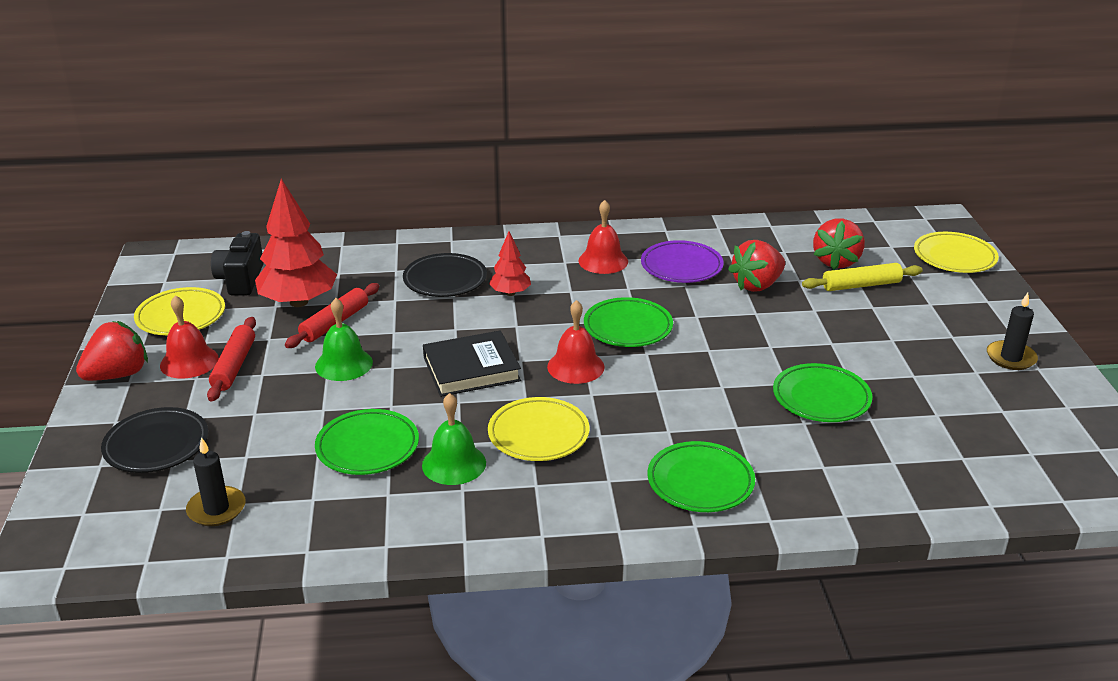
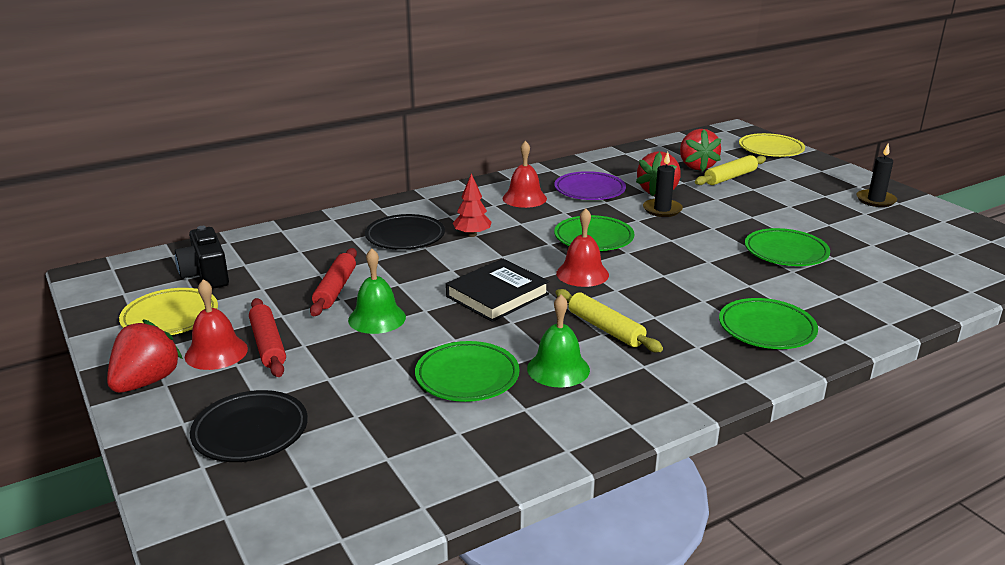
camera: 25 degrees left, 5 degrees down
(216, 509) = (370, 469): black candle -> black candle (662, 210)
(299, 302) = (283, 280): red tree -> none
(538, 434) = (605, 328): yellow plate -> yellow rolling pin

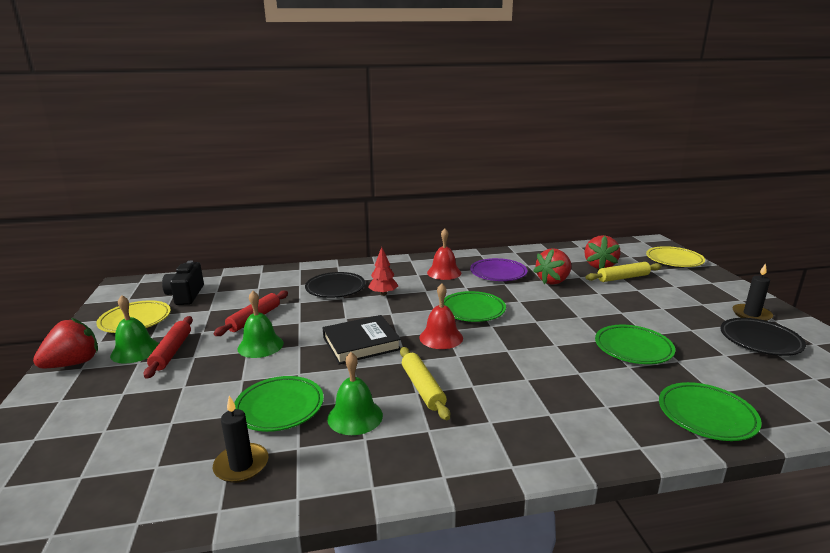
camera: 20 degrees right, 5 degrees down
(216, 352) = (135, 351): red bell -> green bell
(250, 432) = (92, 418): black plate -> black plate (760, 341)
(662, 210) = (546, 296): black candle -> black candle (241, 465)
(766, 329) = (567, 418): green plate -> green plate (706, 415)

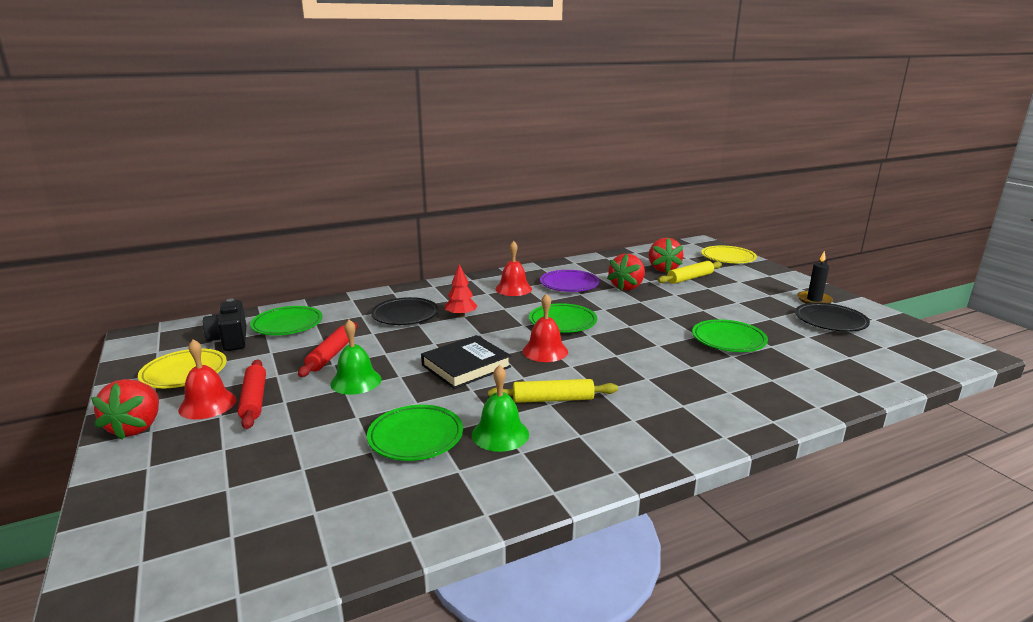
camera: 15 degrees left, 0 degrees up
(73, 363) = (136, 427): red strawberry -> red strawberry turned 150 degrees clockwise
(135, 351) = (207, 404): green bell -> red bell
(241, 465) = (409, 495): black candle -> none
(422, 388) = (553, 399): yellow rolling pin -> yellow rolling pin turned 60 degrees counterclockwise
(706, 415) = (814, 388): green plate -> green plate (287, 325)

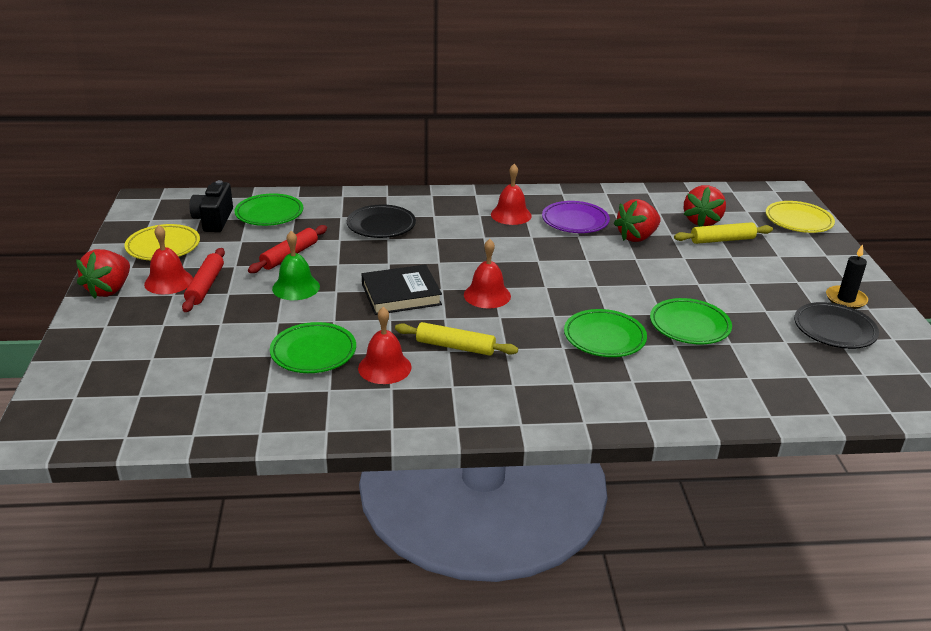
camera: 20 degrees right, 10 degrees up
(461, 316) = (434, 237): red tree -> none
(500, 434) = (384, 367): green bell -> red bell
(562, 322) = (530, 266): green plate -> green plate (604, 337)

